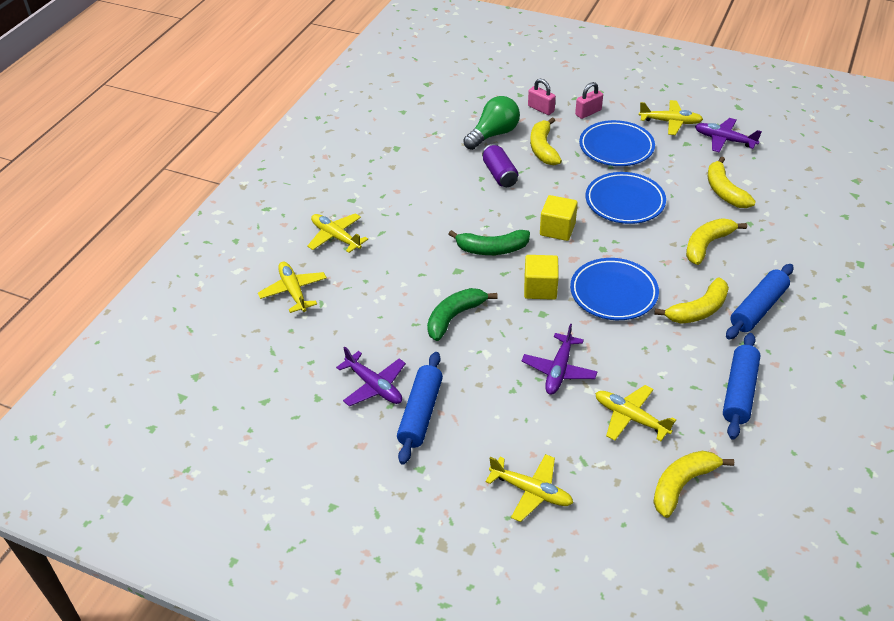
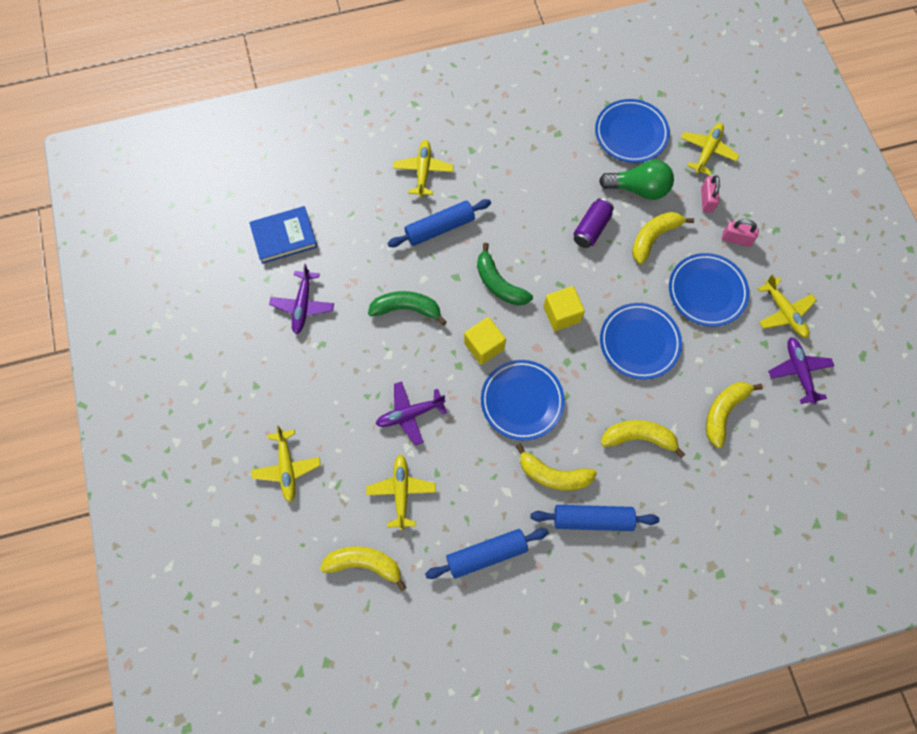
camera: 50 degrees right, 25 degrees up
(289, 361) = (284, 237): none -> blue book
(293, 291) = (348, 188): yellow plane -> yellow plane (707, 151)
(420, 413) = (301, 352): blue rolling pin -> blue rolling pin (440, 228)
(443, 114) = (631, 134): none -> blue plate

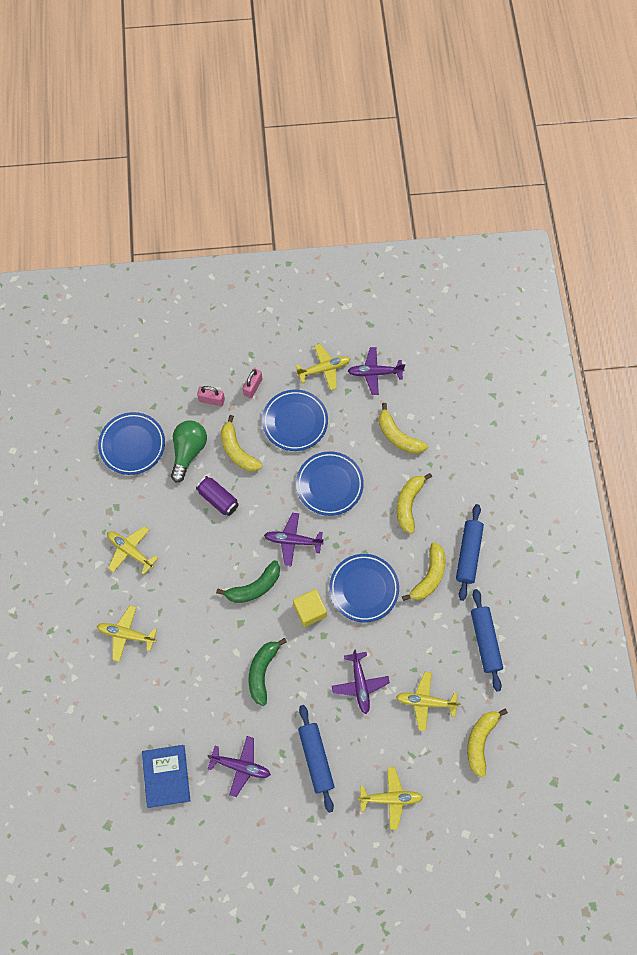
camera: 80 degrees left, 0 degrees up
(440, 228) = (189, 629): blue rolling pin -> blue rolling pin (316, 758)
(561, 314) = (293, 541): yellow cube -> purple plane
(707, 151) = (165, 387): yellow plane -> yellow plane (130, 551)

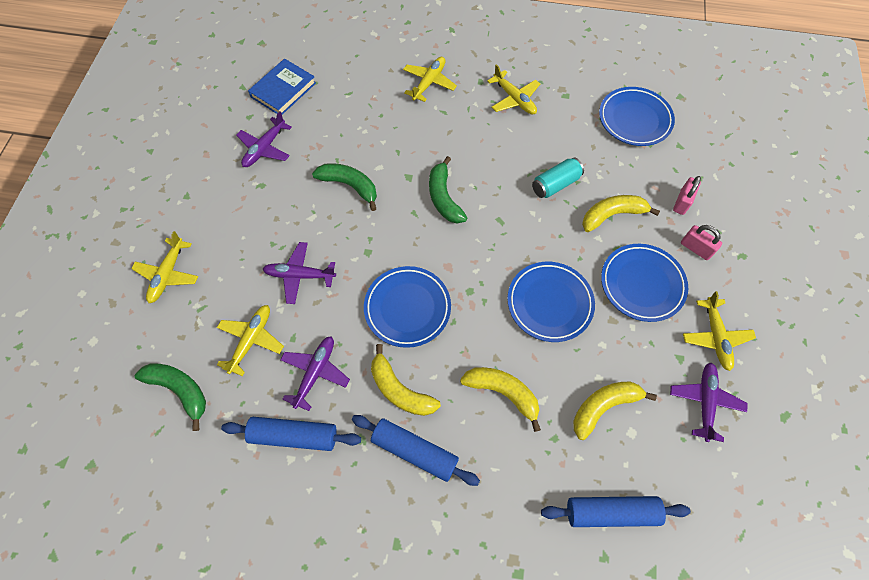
camera: 105 degrees right, 5 degrees down
(130, 551) = (514, 99): yellow plane -> yellow plane turned 90 degrees clockwise
(166, 776) = (283, 90): blue book -> blue book turned 60 degrees counterclockwise
(188, 451) = (618, 168): green light bulb -> none
(218, 499) = (555, 184): purple can -> turquoise can
(293, 541) = (487, 247): purple plane -> purple plane (315, 373)
(310, 610) = (400, 245): yellow cube -> none
(316, 758) = (242, 214): blue rolling pin -> blue rolling pin (611, 512)
(480, 741) = (180, 390): yellow banana -> green banana

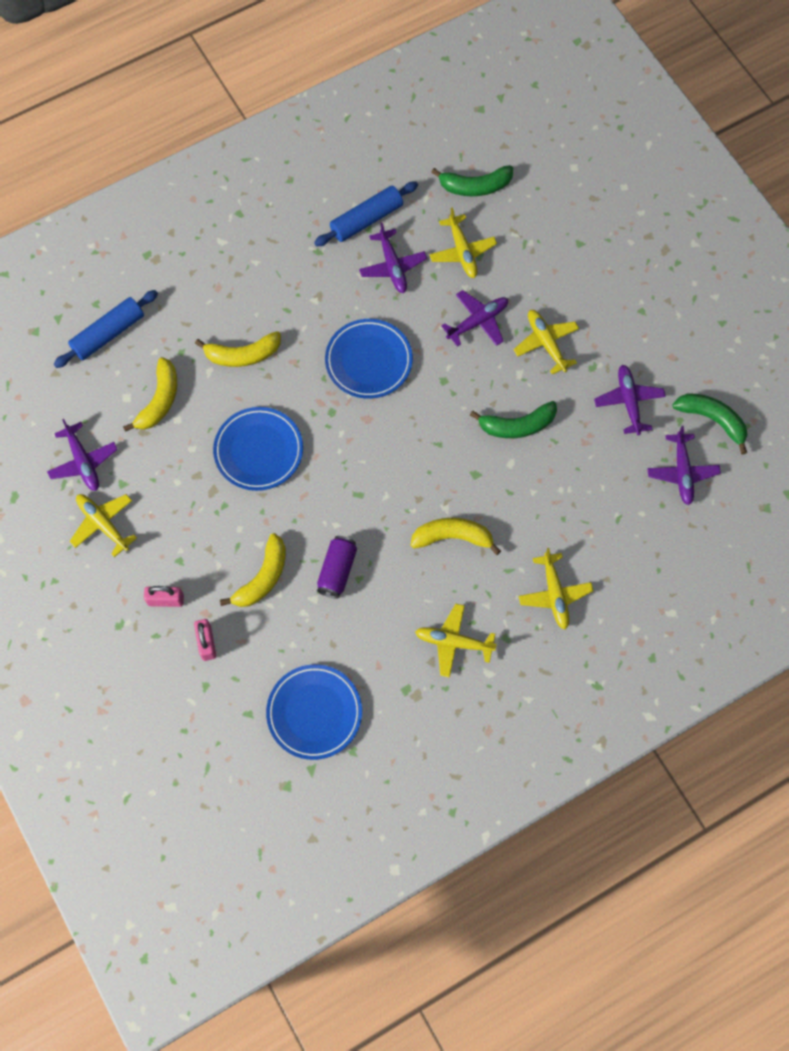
camera: 140 degrees right, 5 degrees up
(168, 274) = (578, 246): yellow plane -> yellow plane (546, 343)
(283, 90) = (682, 472): blue book -> purple plane
(400, 390) = (320, 301): yellow banana -> yellow banana (452, 537)
(414, 451) = (274, 271): blue rolling pin -> none
(444, 197) = (426, 478): green banana -> green banana (712, 420)
(555, 184) = (337, 570): turquoise can -> purple can
(642, 284) = (192, 527): blue plate -> none

